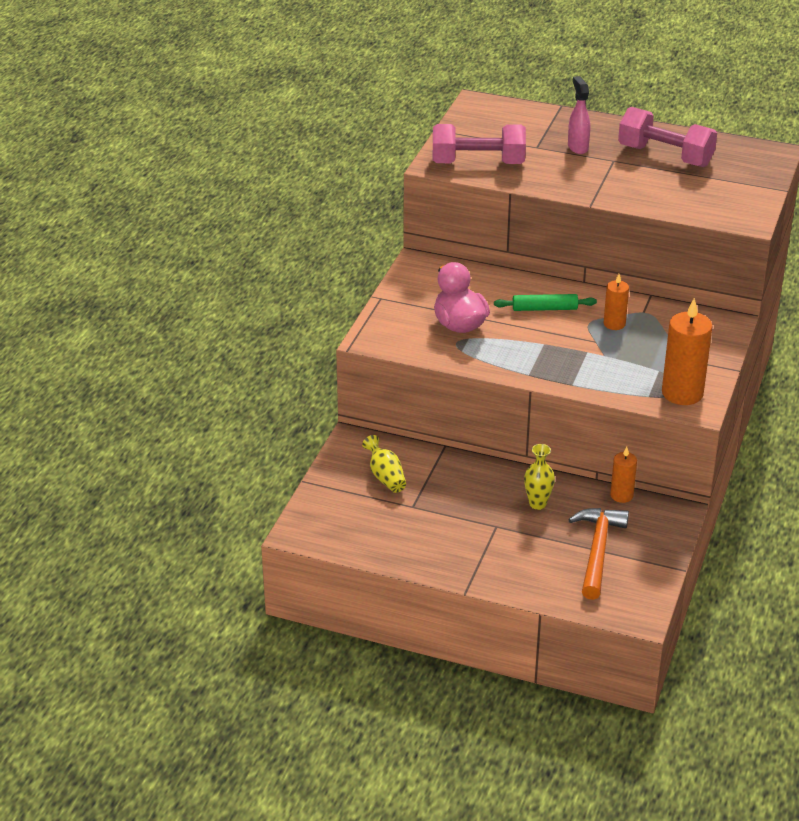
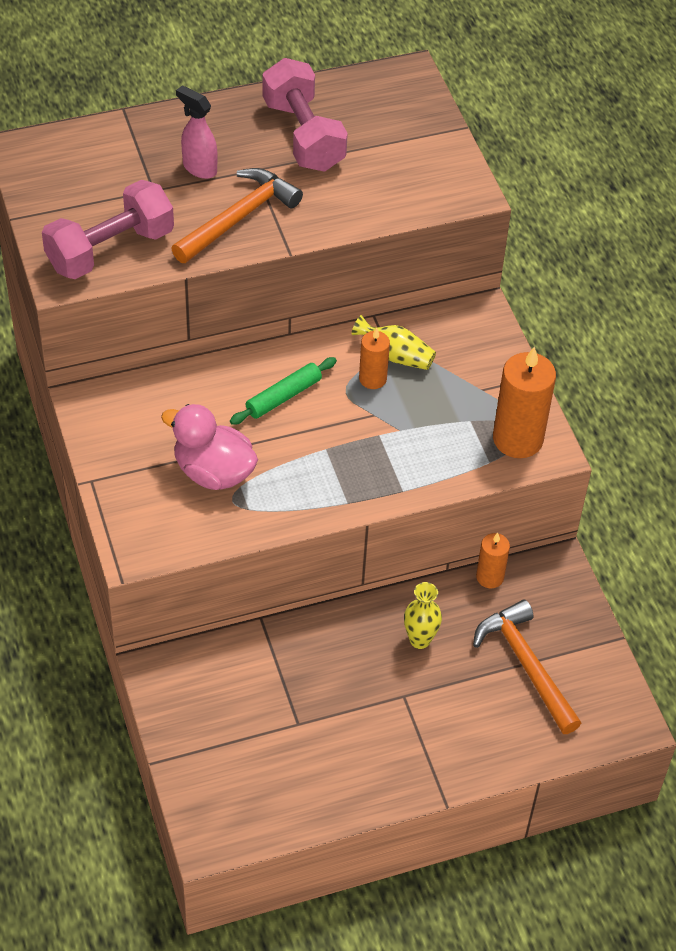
camera: 40 degrees left, 15 degrees up
(385, 477) = (236, 701): yellow vase -> yellow vase (396, 356)
(576, 178) = (239, 218): none -> orange hammer
(665, 156) = (303, 135): pink dumbbell -> pink dumbbell turned 75 degrees clockwise

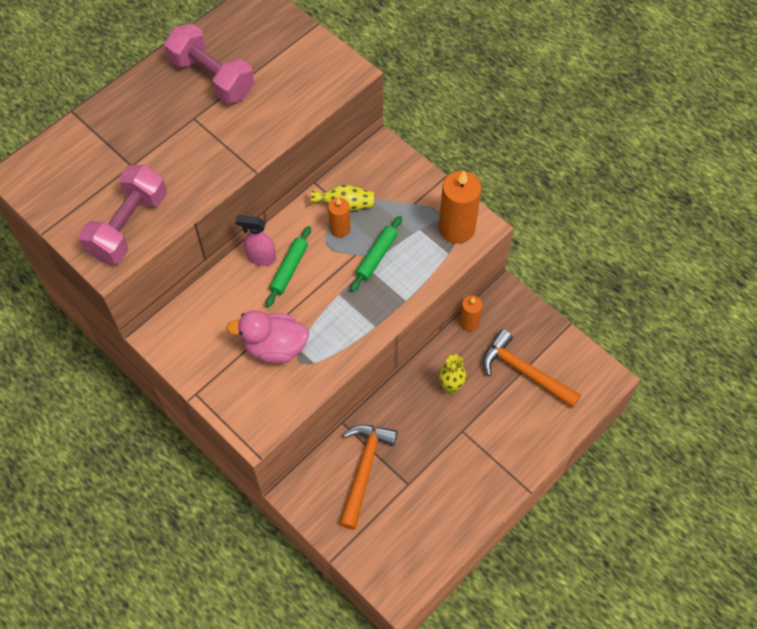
camera: 25 degrees left, 10 degrees up
(199, 168) = (154, 134): pink spray bottle -> pink spray bottle (260, 258)
(239, 218) = (204, 160): orange hammer -> orange hammer (364, 469)
(397, 427) = (376, 256): none -> green rolling pin

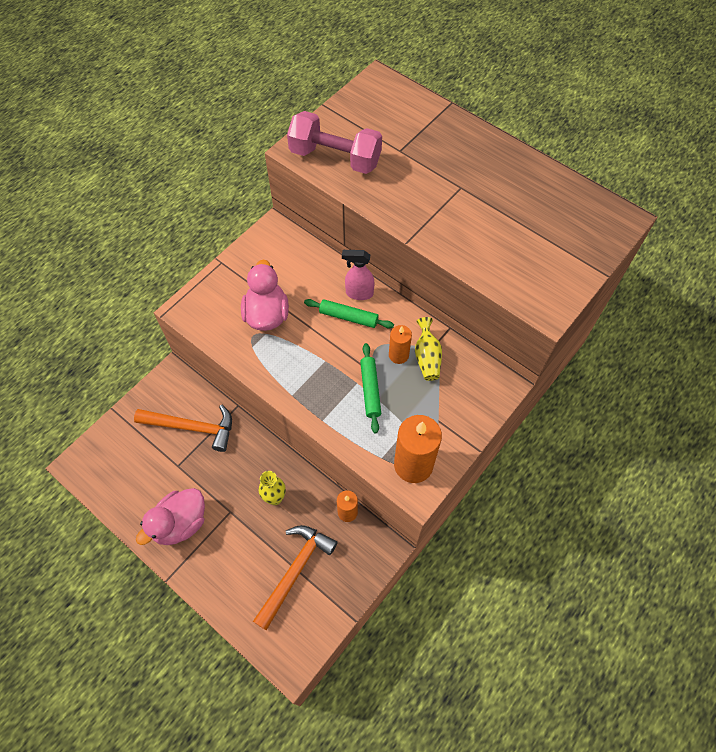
camera: 85 degrees right, 0 degrees up
(212, 77) = (512, 195): pink dumbbell -> none
(260, 258) = (359, 293): pink spray bottle -> pink spray bottle turned 90 degrees counterclockwise
(376, 256) = (370, 390): green rolling pin -> green rolling pin turned 60 degrees clockwise
(472, 479) = (180, 523): none -> pink duck

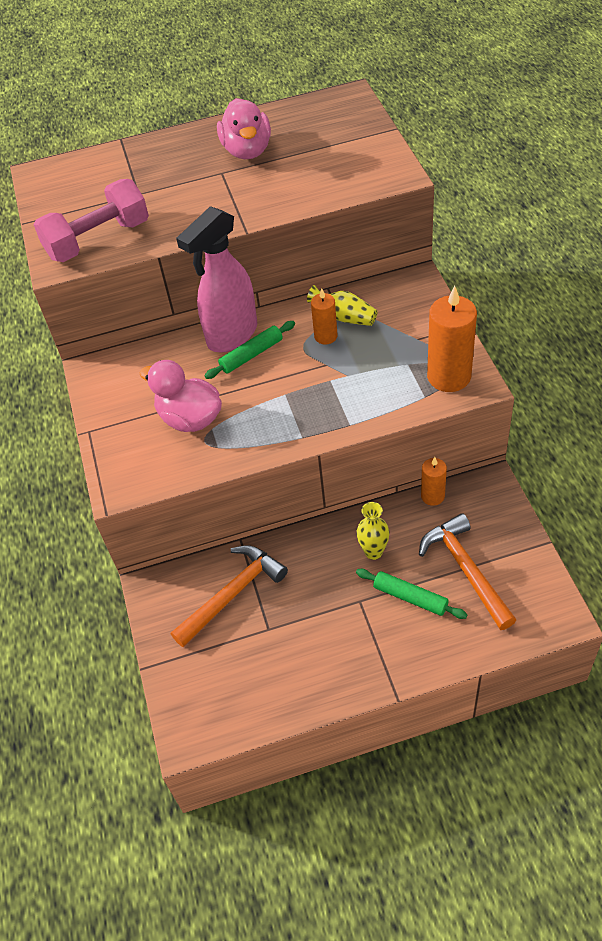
camera: 50 degrees left, 10 degrees down
(180, 523) = (340, 655): pink duck -> pink duck (247, 151)
(359, 293) = (231, 335): pink spray bottle -> pink spray bottle, size x1.87
(370, 390) = (346, 373): green rolling pin -> green rolling pin (410, 597)

